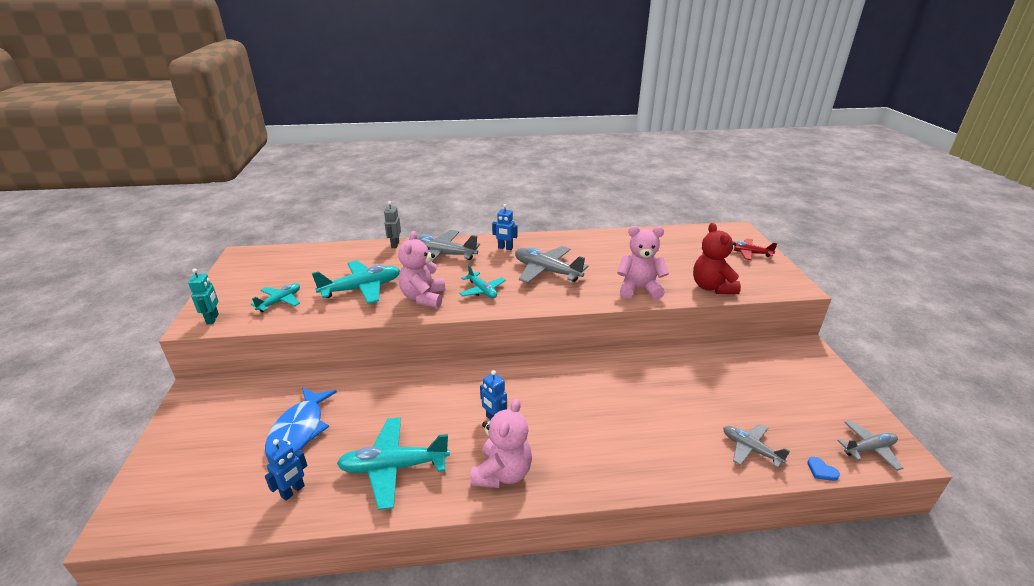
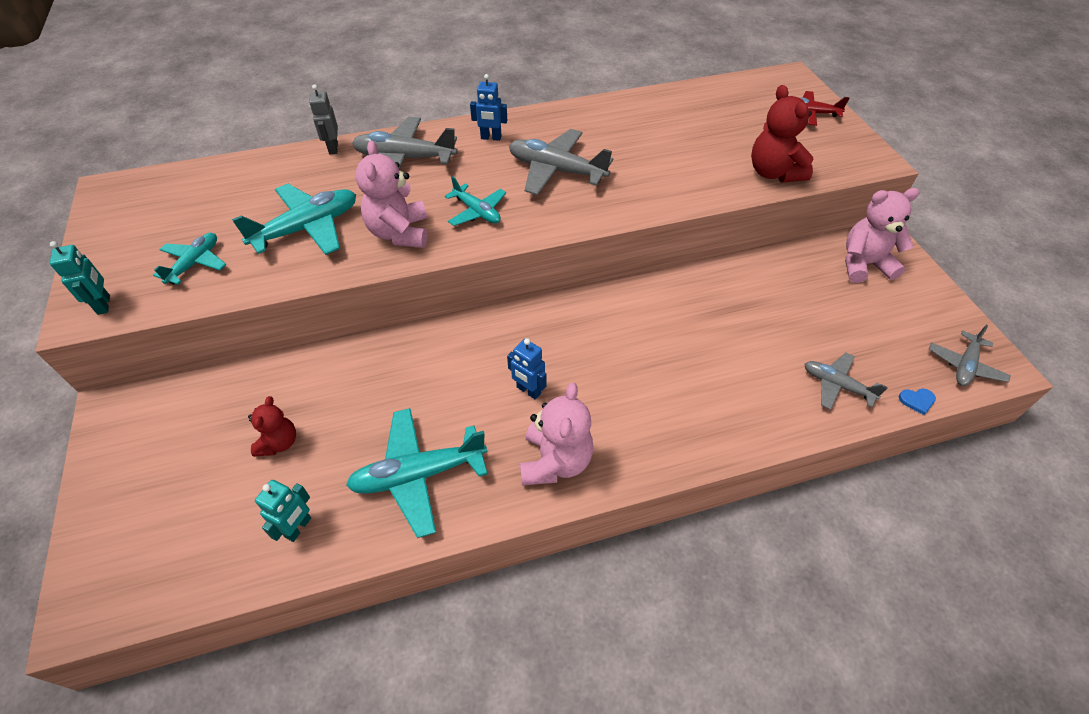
camera: 10 degrees left, 20 degrees up
(293, 491) = (298, 528): blue robot -> turquoise robot
(299, 430) = (279, 443): blue fish -> red teddy bear
(639, 289) = (682, 186): pink teddy bear -> pink teddy bear (864, 264)
(821, 470) = (917, 401): blue heart -> blue heart turned 45 degrees counterclockwise
(869, 449) = (964, 365): grey plane -> grey plane turned 150 degrees clockwise

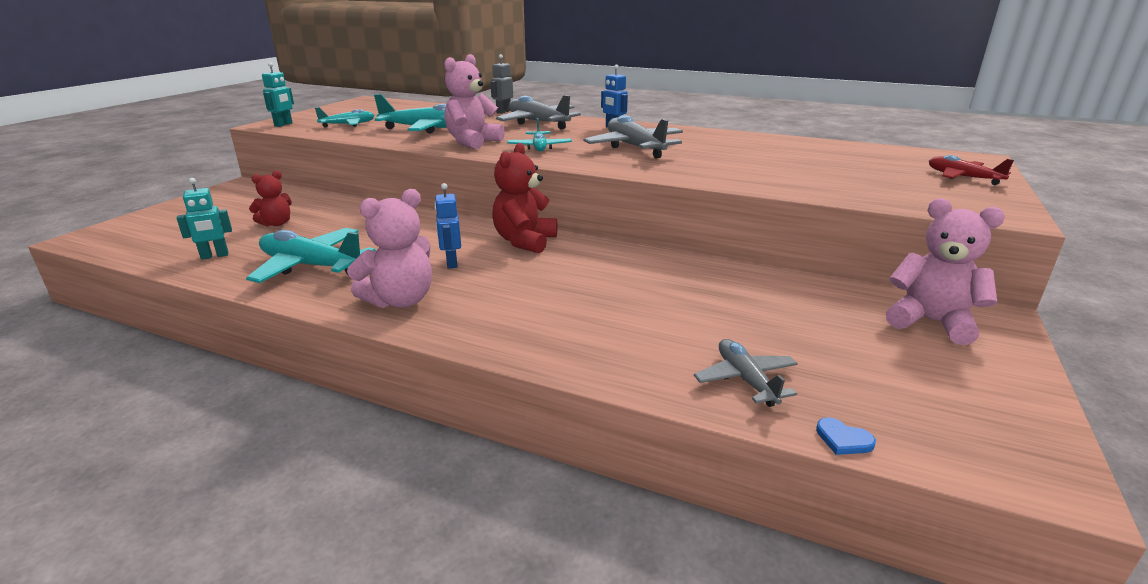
camera: 40 degrees right, 25 degrees down
(773, 173) = (849, 192): red teddy bear -> red teddy bear (524, 241)
(964, 365) = (977, 449): grey plane -> none

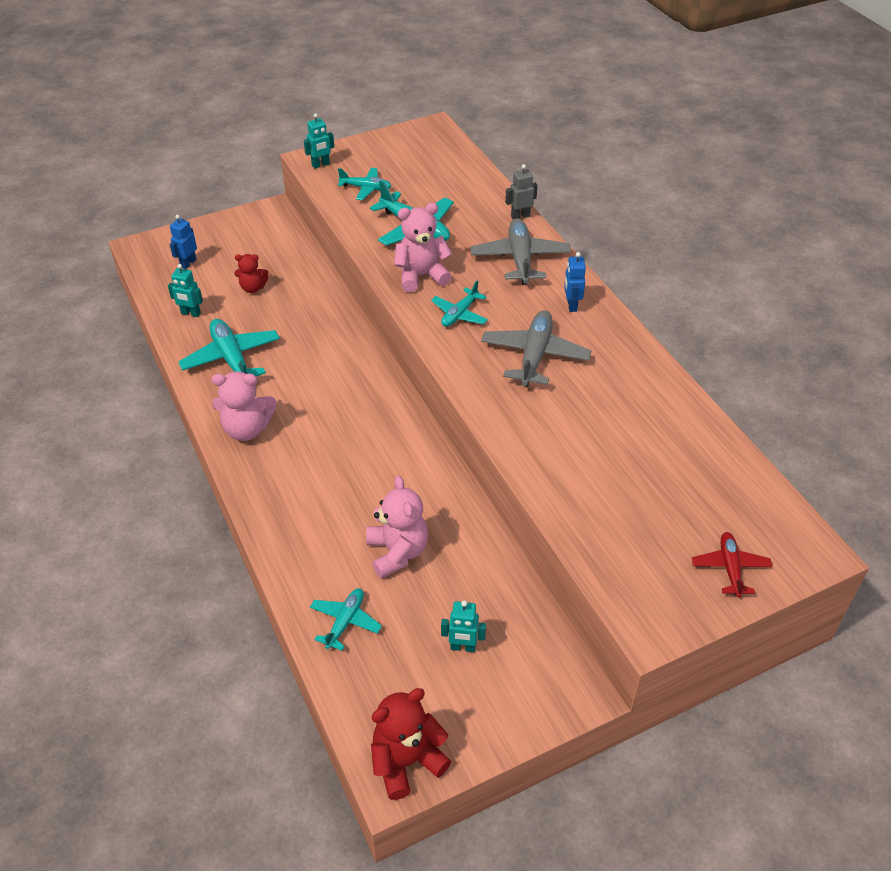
camera: 40 degrees right, 20 degrees up
(451, 263) = (311, 405): blue robot -> blue robot (188, 263)
(524, 241) = (383, 407): red teddy bear -> red teddy bear (406, 761)
(745, 380) = (345, 622): grey plane -> turquoise plane
(843, 439) = (334, 690): blue heart -> none
(869, 339) = (463, 647): none -> turquoise robot
(930, 322) = (528, 665): pink teddy bear -> pink teddy bear (397, 552)

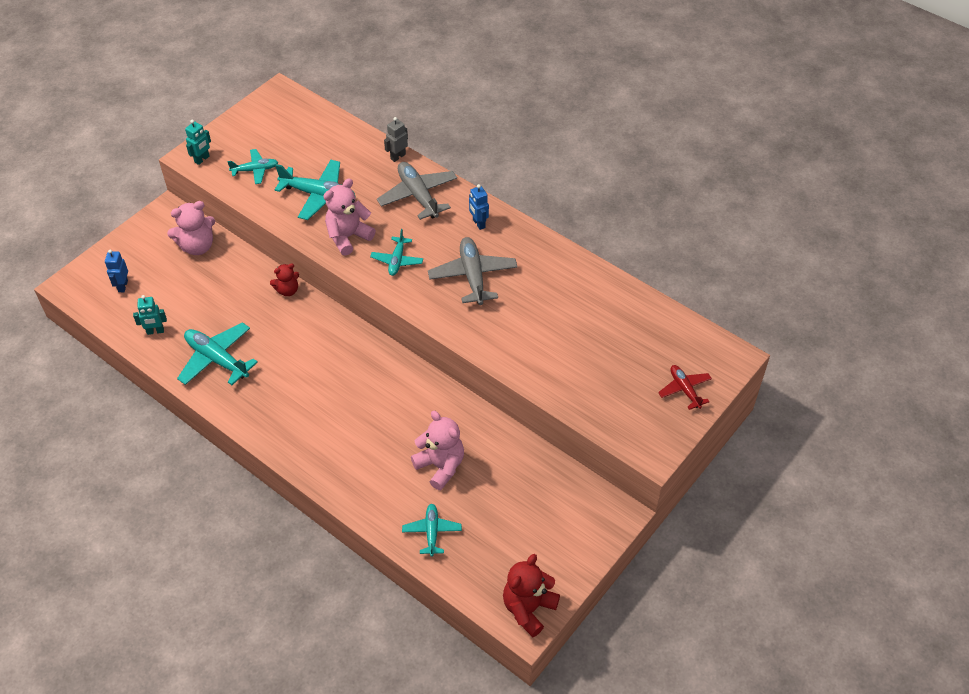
camera: 25 degrees left, 5 degrees up
(247, 429) = (267, 414): pink teddy bear -> pink teddy bear (197, 246)
(253, 288) = (195, 290): red teddy bear -> red teddy bear (287, 290)
(463, 647) = (524, 516): turquoise robot -> none

